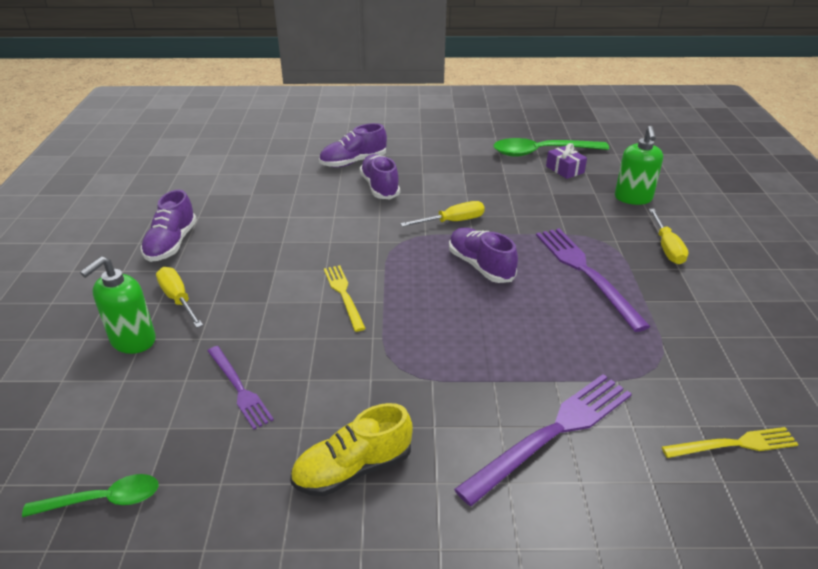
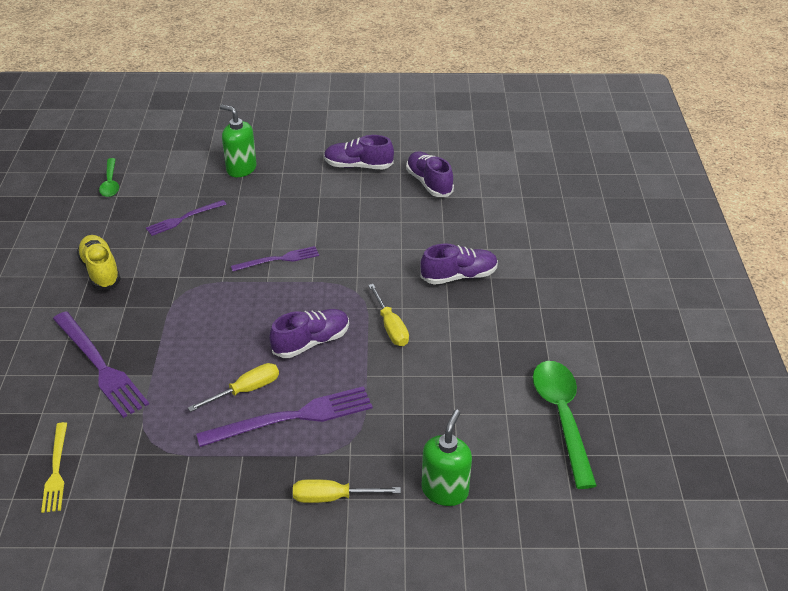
camera: 90 degrees right, 5 degrees up
(178, 299) = (284, 180): yellow screwdriver -> yellow screwdriver (246, 390)
(344, 295) = (278, 259): yellow fork -> purple fork
(353, 162) = (512, 256): purple shoe -> purple shoe (429, 183)
(565, 169) = (516, 434): purple gift -> none
(633, 198) = (445, 490): green soap dispenser -> green soap dispenser turned 105 degrees clockwise

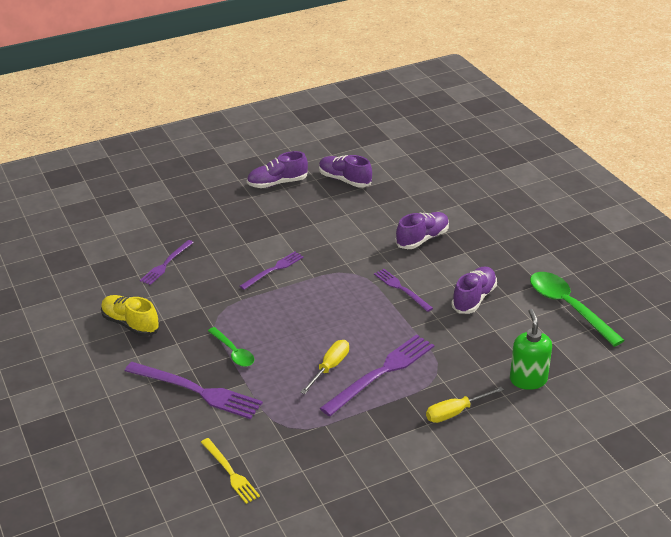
camera: 25 degrees left, 5 degrees down
(110, 183) = (74, 256): green spoon -> green spoon (233, 352)
(241, 169) = (181, 212): green soap dispenser -> none
(311, 342) = (351, 318): purple shoe -> purple shoe (474, 298)
(390, 327) = (401, 289): yellow screwdriver -> purple fork

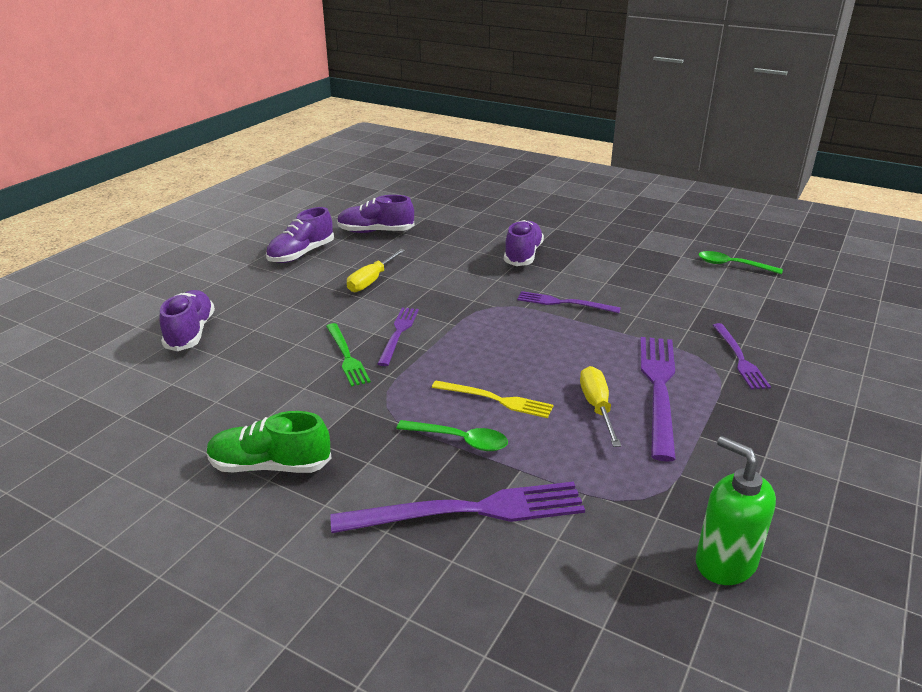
camera: 35 degrees left, 5 degrees down
(130, 324) = (270, 466): yellow shoe -> green shoe
(166, 264) = (246, 375): purple fork -> purple fork (739, 358)
(229, 273) = (346, 356): none -> green fork
(230, 472) = (652, 601): yellow fork -> yellow fork (496, 400)
(455, 412) = (786, 395): yellow screwdriver -> yellow screwdriver (371, 281)
(474, 298) = (644, 287): purple shoe -> purple shoe (190, 333)
(528, 380) = (798, 336): green soap dispenser -> green soap dispenser (725, 563)
(568, 307) = (732, 265): green spoon -> green spoon, size x0.58

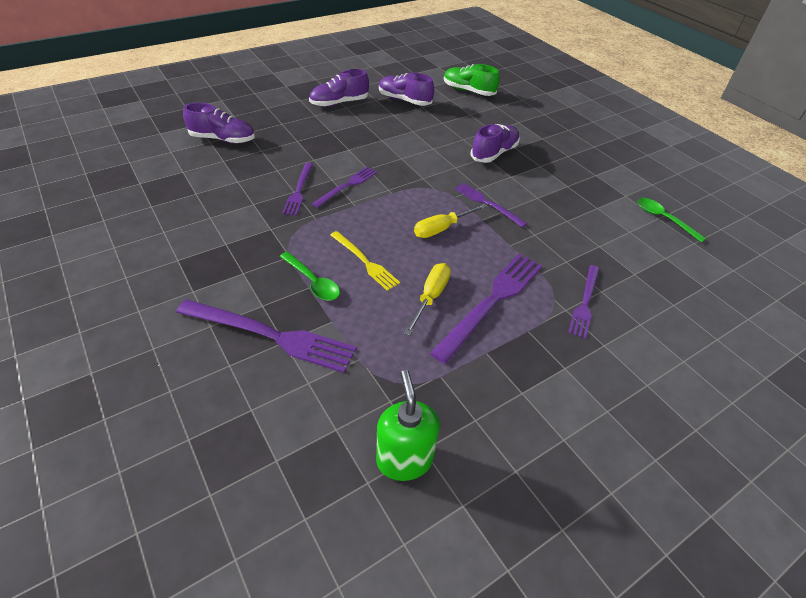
camera: 25 degrees right, 15 degrees up
(190, 333) = (223, 139): purple shoe -> purple shoe turned 75 degrees clockwise
(270, 466) = (186, 250): green shoe -> green shoe (468, 91)
(346, 356) = (299, 191): green fork -> purple fork
(371, 281) = (366, 138): yellow screwdriver -> yellow screwdriver (442, 228)

